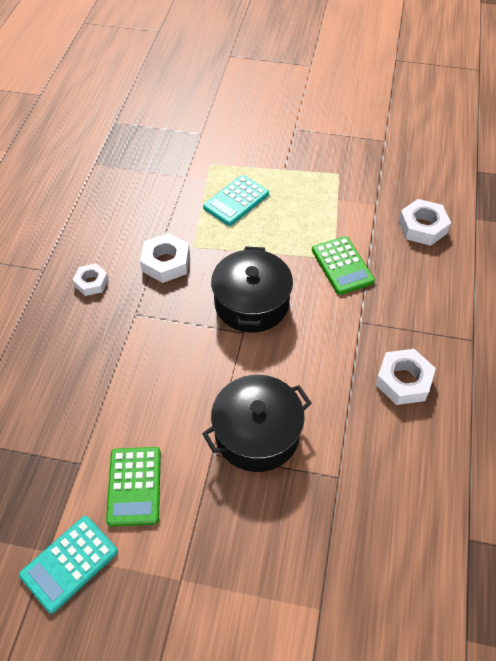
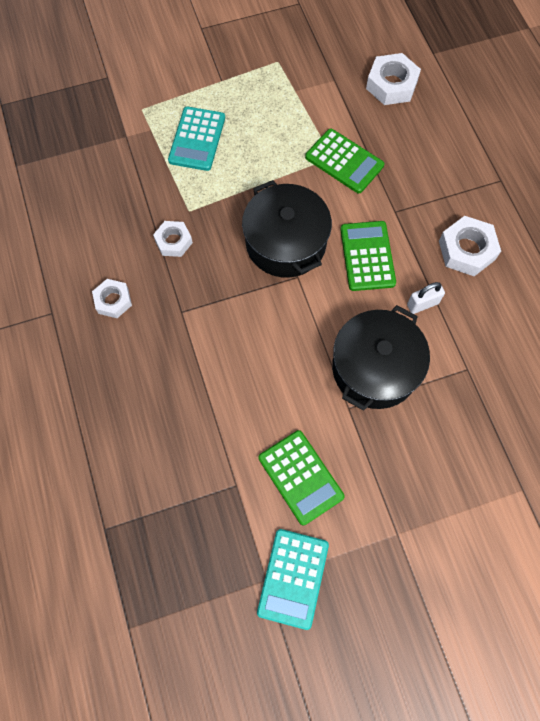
camera: 30 degrees left, 15 degrees up
(166, 262) = (173, 241): white nut -> white nut, size x0.65
(312, 344) = (367, 256): none -> green calculator
(334, 404) = (422, 304): none -> white padlock

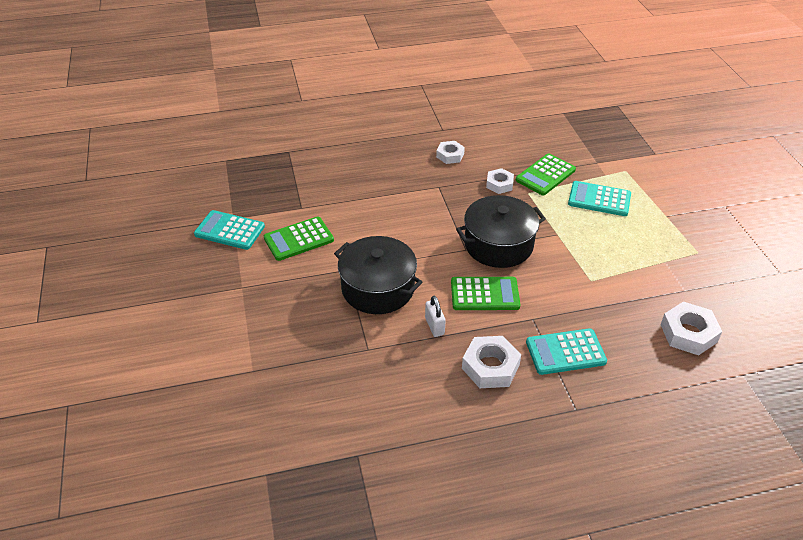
camera: 95 degrees right, 25 degrees down
(344, 161) = (586, 288): green calculator -> green calculator (545, 175)
(434, 185) = (565, 352): none -> turquoise calculator

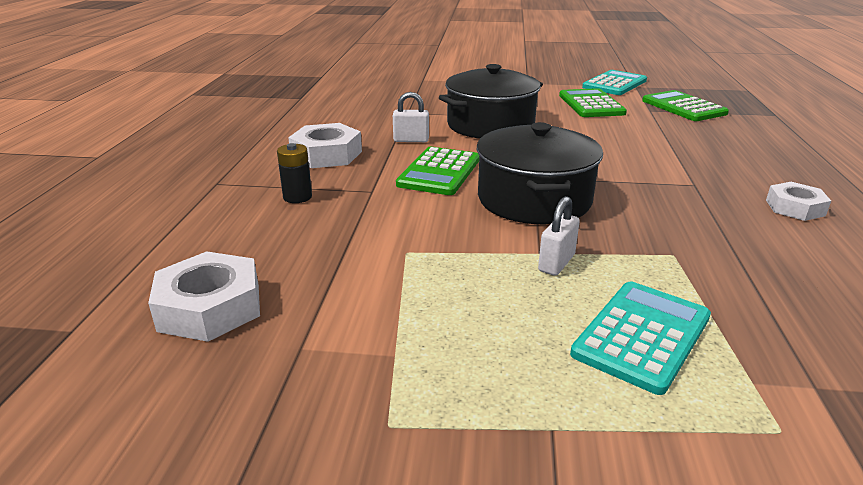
camera: 110 degrees right, 15 degrees down
(499, 184) = (702, 233): white nut -> none
(545, 175) = (740, 289): green calculator -> green calculator (683, 107)
(562, 227) = (556, 263): none -> white padlock
(565, 352) = (297, 197): turquoise calculator -> black battery

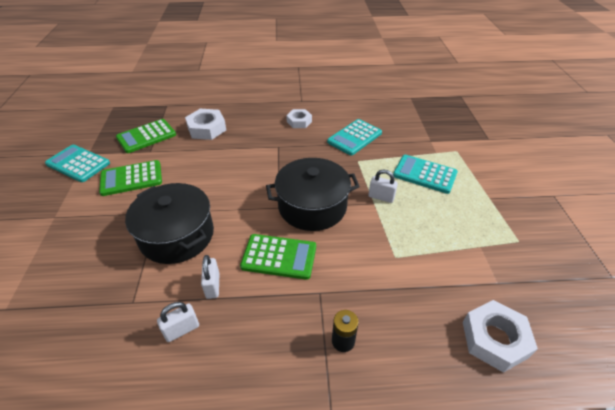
camera: 100 degrees left, 15 degrees up
(326, 154) = (251, 346): white nut -> white nut (207, 129)
(365, 129) = (182, 330): none -> white padlock
(766, 263) = (354, 137): none -> turquoise calculator

